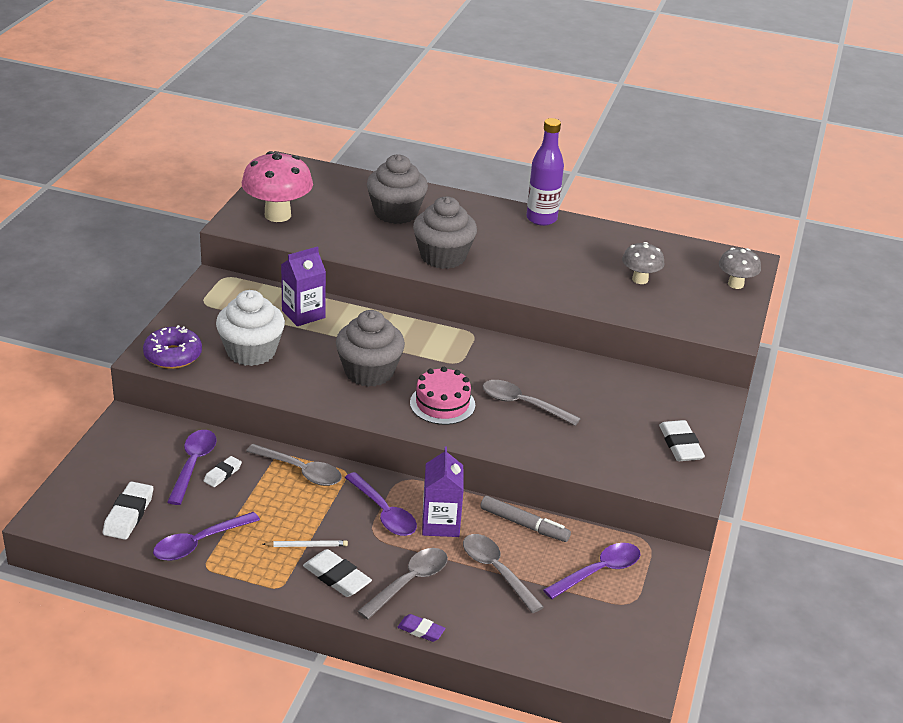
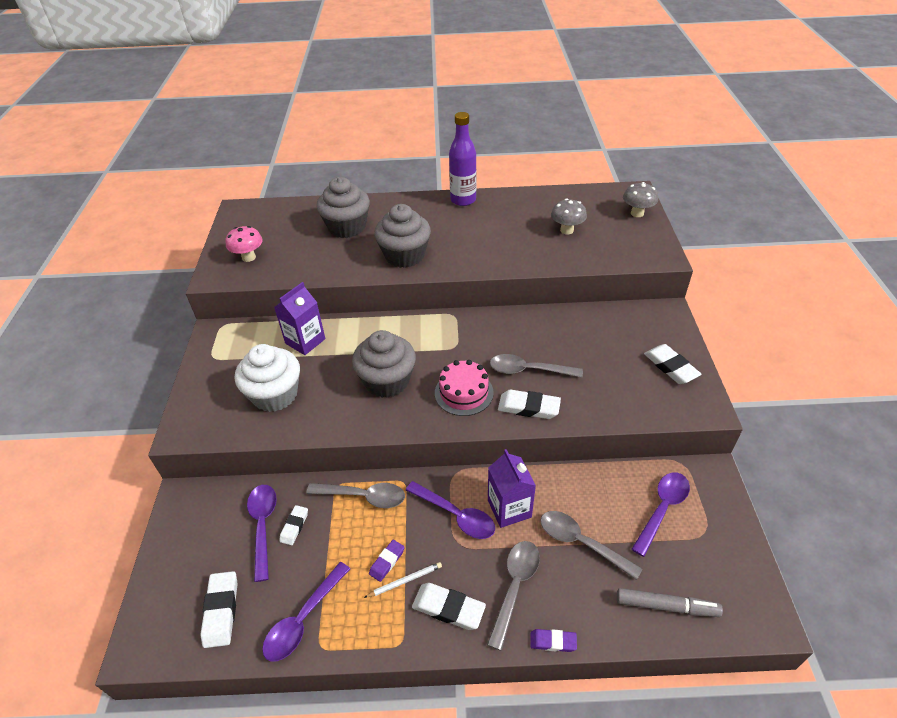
camera: 15 degrees left, 10 degrees up
(173, 355) = (204, 423): purple donut -> none
(277, 215) = (249, 257): pink mushroom -> pink mushroom, size x0.58
(297, 527) = (387, 562): none -> purple eraser
(502, 435) = (528, 407): none -> white eraser
(524, 524) = (577, 482): grey marker -> grey marker (666, 606)

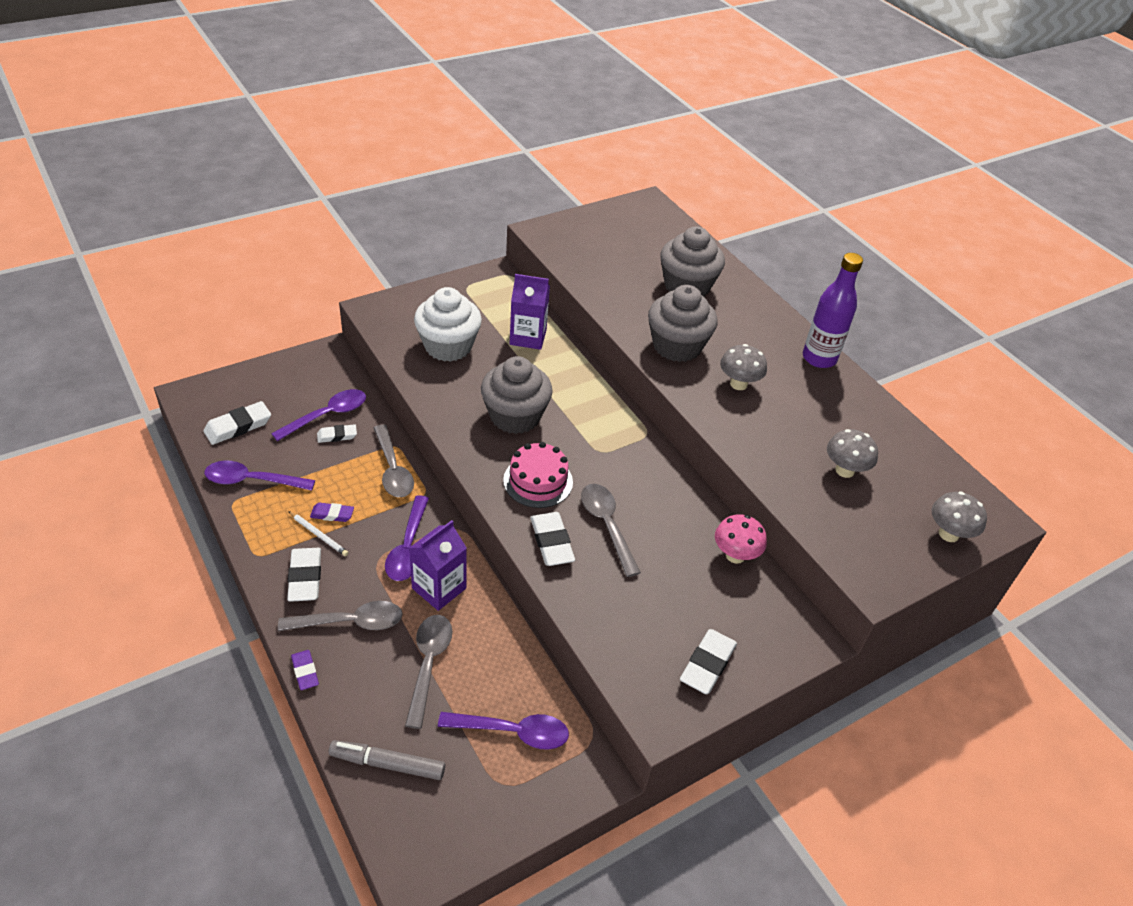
camera: 55 degrees right, 0 degrees up
(249, 257) = (584, 240): pink mushroom -> pink mushroom (735, 555)
(462, 242) = (738, 384): none -> grey mushroom
(666, 606) = (387, 764): grey marker -> grey marker turned 120 degrees clockwise

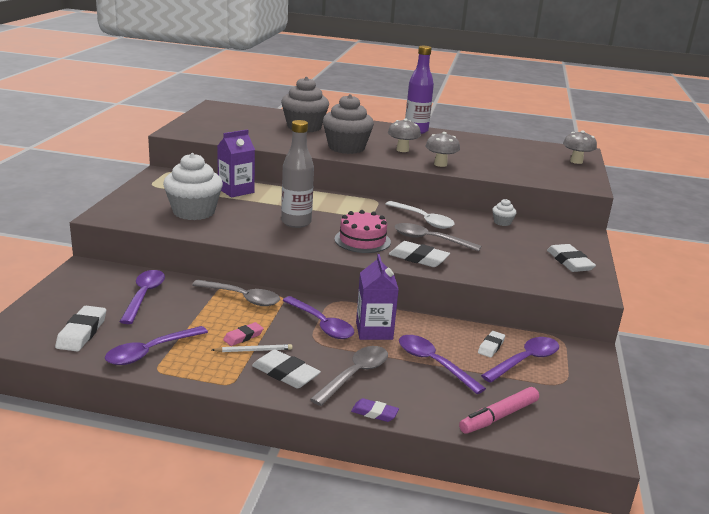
camera: 45 degrees left, 20 degrees down
(332, 514) = (243, 337): purple eraser -> pink eraser
(337, 436) = (171, 301): white eraser -> white eraser (491, 346)
(387, 764) = (499, 417): grey marker -> pink marker
(428, 664) = (433, 363): grey spoon -> purple spoon
(515, 416) = (296, 222): grey cupcake -> grey bottle
(649, 494) = (423, 220): none -> white spoon
(735, 555) = (502, 222): pink mushroom -> white cupcake
(844, 470) = (503, 159): grey mushroom -> grey mushroom (440, 164)

